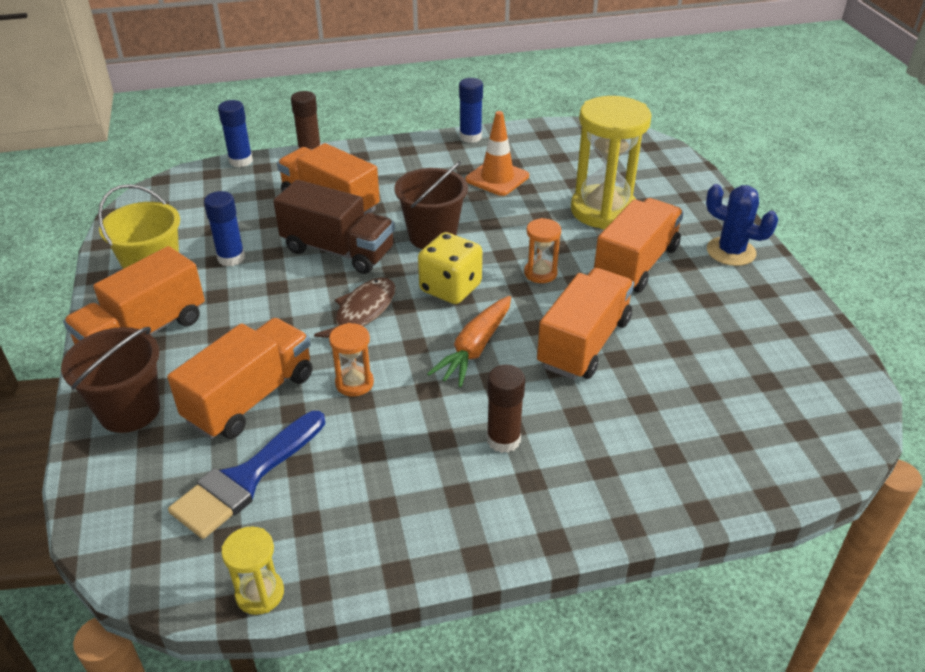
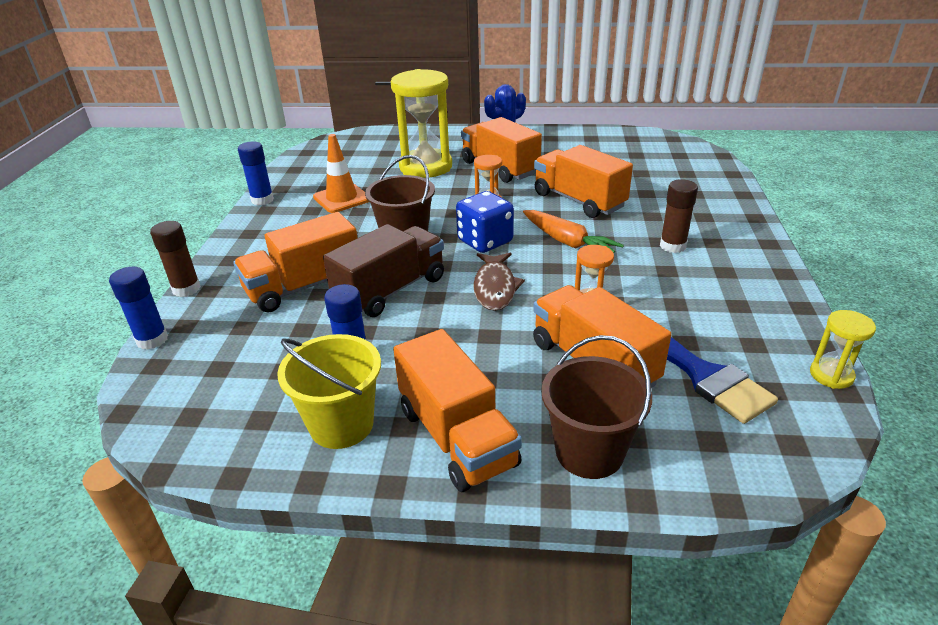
camera: 70 degrees left, 5 degrees down
(362, 312) = (495, 287): brown fish -> brown fish turned 135 degrees counterclockwise
(450, 288) = (485, 241): yellow dice -> blue dice

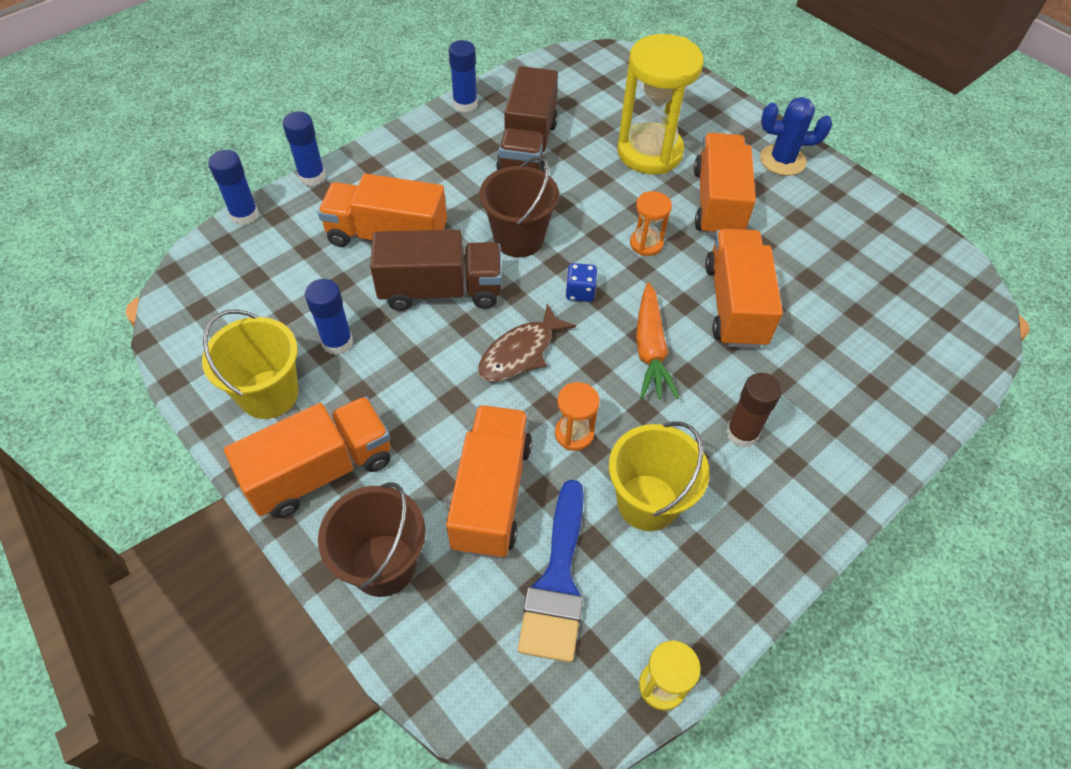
camera: 40 degrees right, 20 degrees up
(186, 289) = (312, 176): brown glue stick -> blue glue stick
(342, 198) = (528, 147): orange traffic cone -> brown truck
(457, 437) = (321, 470): orange truck -> orange truck turned 135 degrees counterclockwise
(485, 241) = (580, 292): blue dice -> blue dice, size x0.56
(681, 304) = (647, 502): none -> yellow bucket

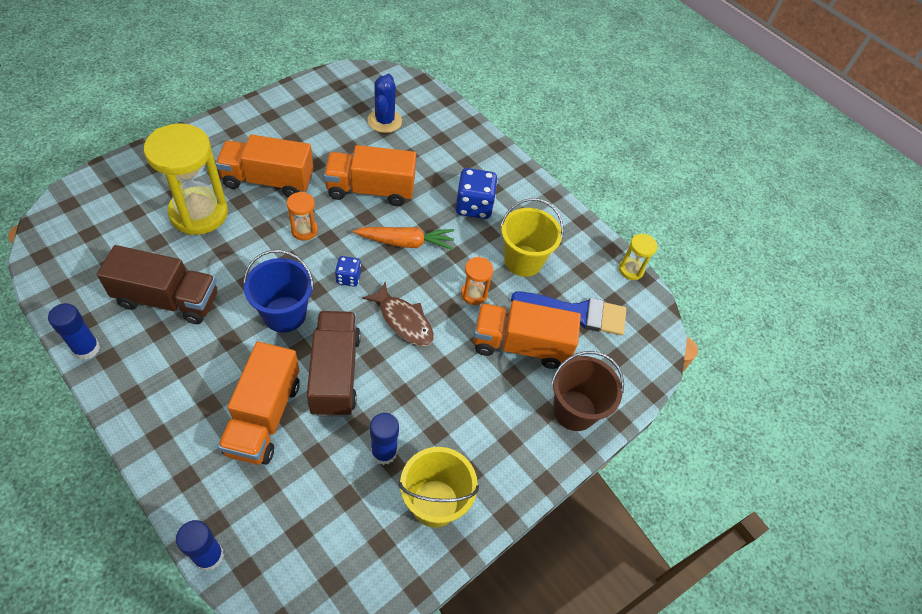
camera: 95 degrees left, 0 degrees up
(312, 176) = (163, 492): blue glue stick -> none
(321, 470) = (505, 456): orange truck -> none
(519, 238) = (284, 314): brown bucket -> blue bucket
(742, 433) = (474, 206): brown glue stick -> blue dice
(782, 160) = (229, 134): blue cactus -> blue cactus (384, 121)

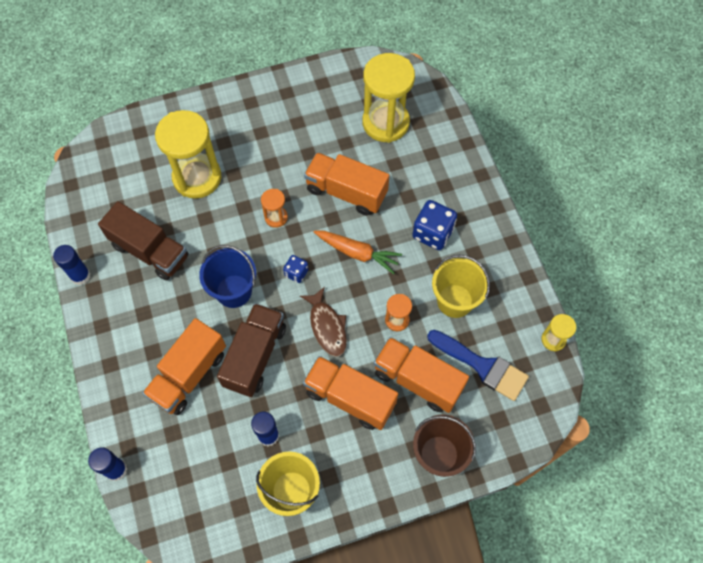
camera: 30 degrees right, 10 degrees up
(268, 181) = (263, 160): orange truck -> orange truck (350, 398)
(384, 121) = (385, 123): blue cactus -> yellow hourglass

